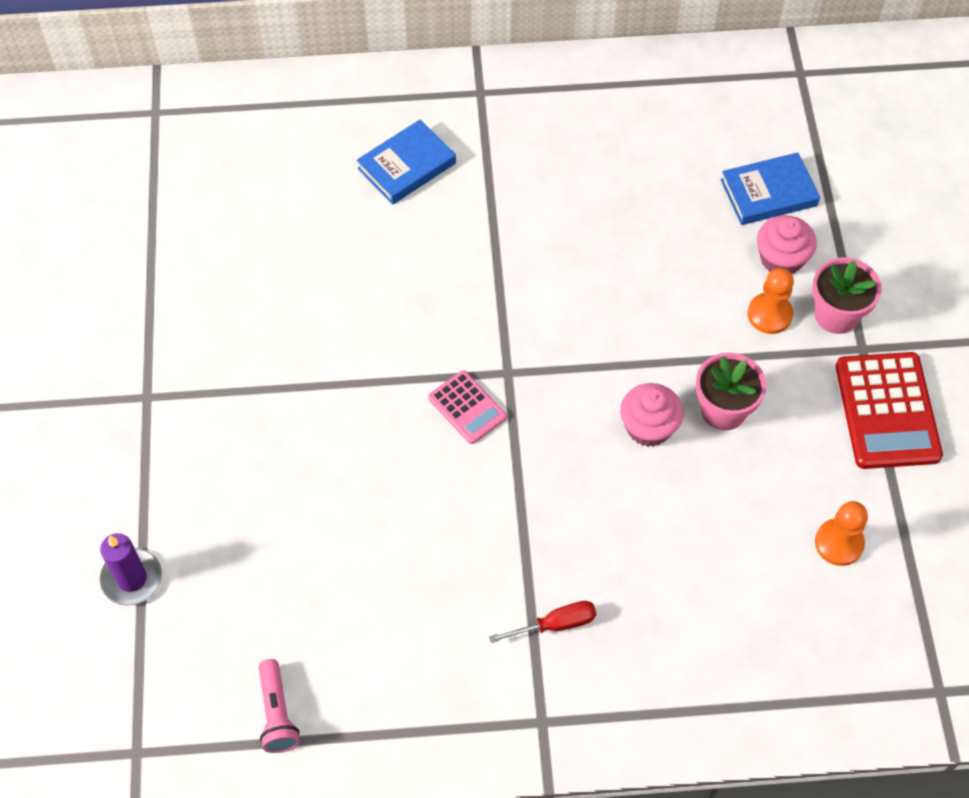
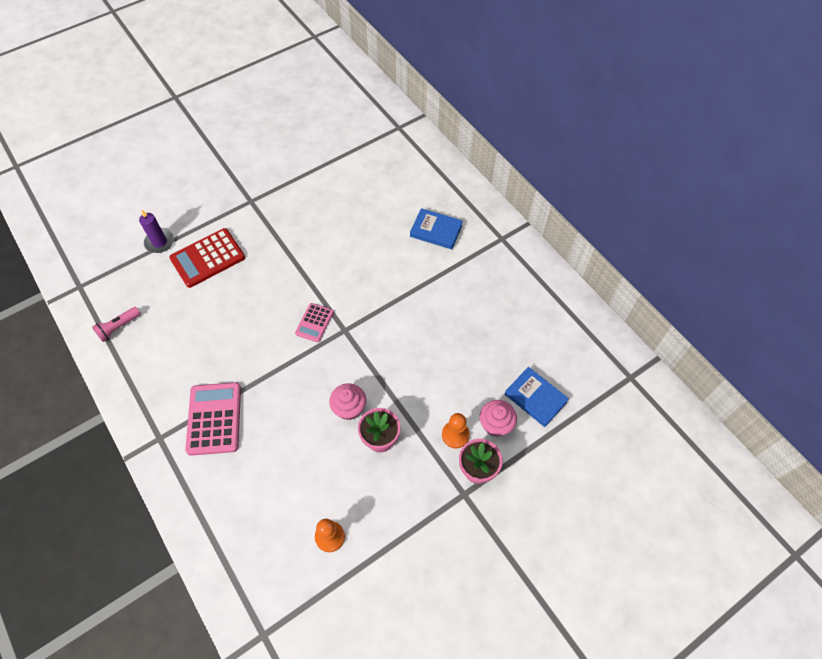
camera: 60 degrees right, 0 degrees up
(555, 624) = (214, 418): red screwdriver -> pink calculator
(887, 411) = (430, 526): red calculator -> red calculator (208, 258)

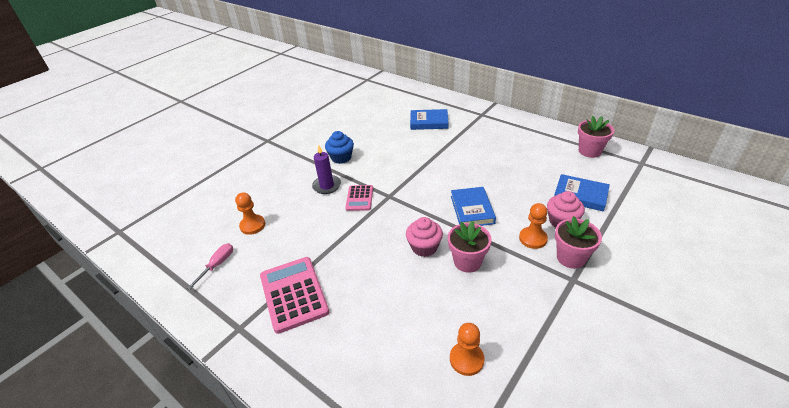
camera: 15 degrees left, 20 degrees down
(118, 327) = (167, 251): pink flashlight -> none
(158, 361) = (217, 265): none -> pink screwdriver
(159, 242) = (193, 183): purple candle -> purple candle (327, 186)
(202, 323) = (252, 225): none -> orange pawn
(208, 258) = (242, 182): red calculator -> none
(318, 256) = (341, 157): none -> blue cupcake
(417, 378) = (472, 209): none -> blue book
(586, 340) = (589, 151): none -> pink flower pot

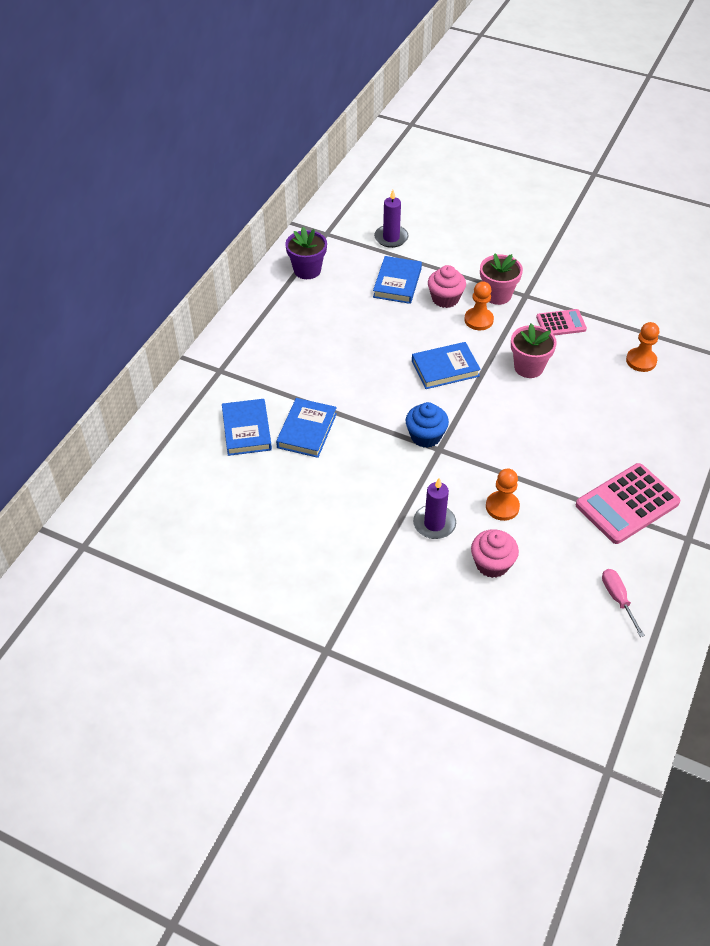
camera: 105 degrees left, 10 degrees up
(217, 265) = (618, 599): pink screwdriver -> pink screwdriver turned 60 degrees clockwise
(252, 225) = (538, 587): orange pawn -> orange pawn (502, 507)
(341, 157) = (361, 523): blue cupcake -> blue cupcake (425, 436)
(359, 198) = (451, 479): pink calculator -> pink calculator (561, 323)
(422, 142) = (306, 430): none -> blue book
(424, 247) = (519, 403): pink cupcake -> pink cupcake (492, 564)
(589, 151) = (307, 270): pink flower pot -> purple flower pot
(646, 198) = (391, 238): none -> purple candle

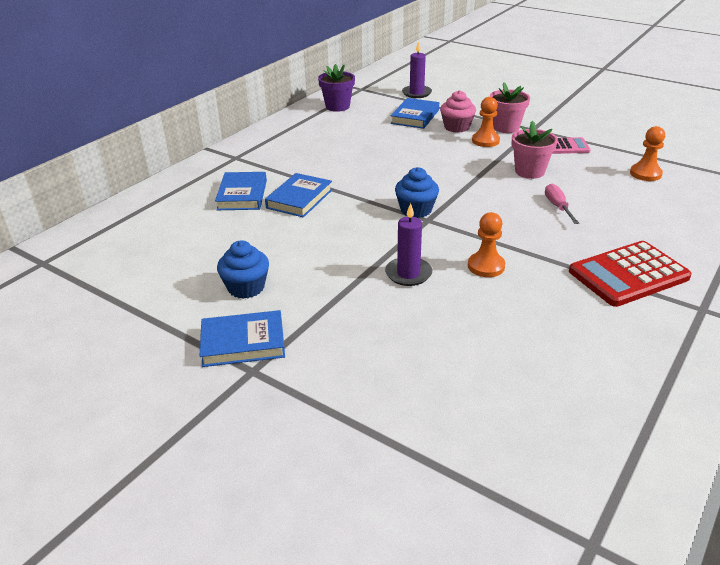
camera: 10 degrees right, 15 degrees down
(291, 557) = (246, 287): none -> blue cupcake
(445, 368) = (446, 168): blue book -> blue book (243, 343)
(492, 564) = (466, 311): pink cupcake -> none
(618, 599) = (614, 356): pink screwdriver -> pink screwdriver (558, 207)
(627, 504) = (628, 274): pink calculator -> red calculator

